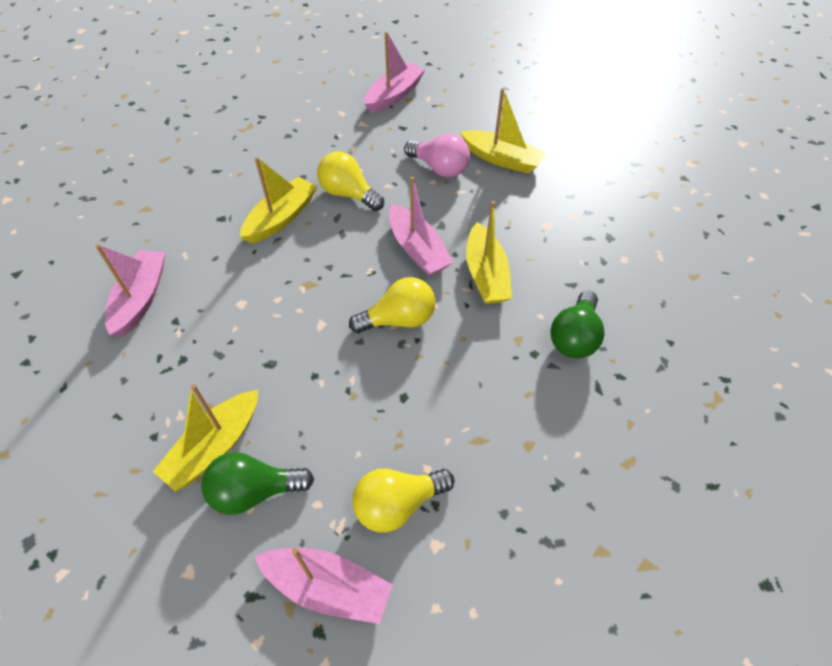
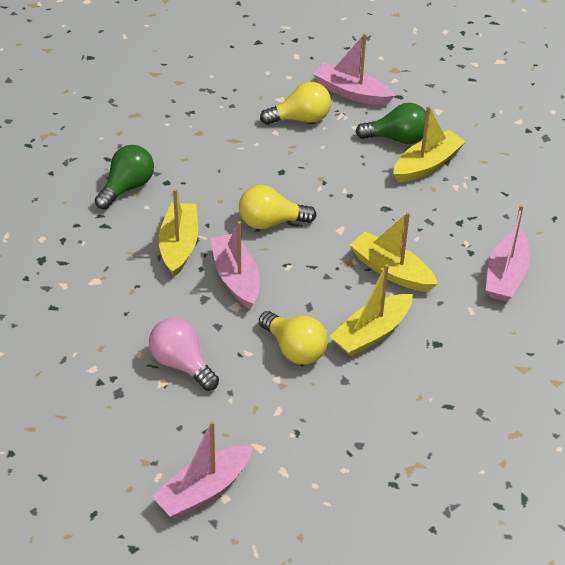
camera: 170 degrees left, 10 degrees down
(502, 159) = (104, 364): yellow boat -> yellow boat (391, 271)

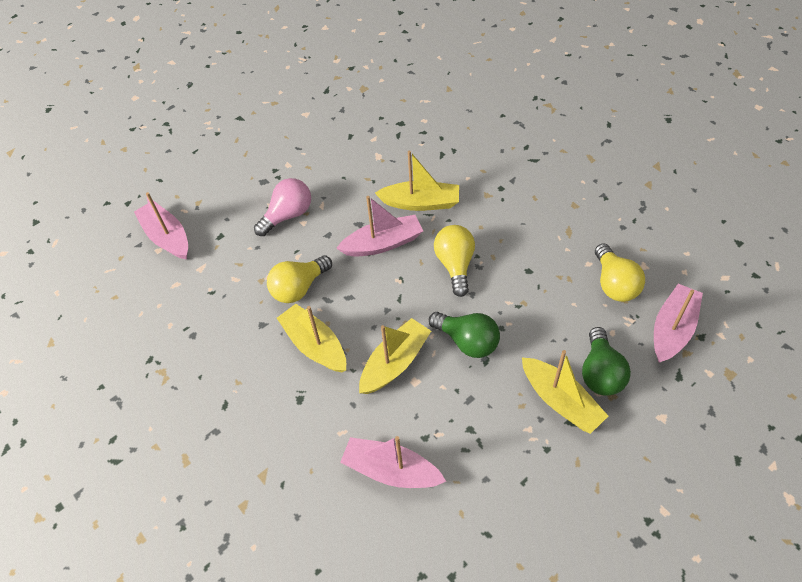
camera: 95 degrees right, 10 degrees up
(127, 187) = (490, 163): green light bulb -> green light bulb (467, 341)

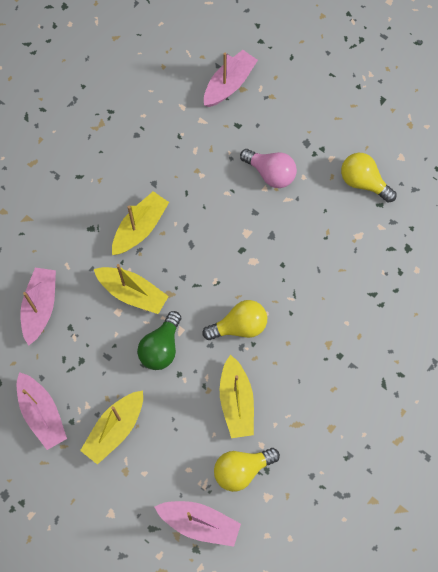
camera: 75 degrees right, 15 degrees up
(299, 288) = (194, 202): yellow light bulb -> yellow light bulb (363, 182)
(383, 243) = (252, 260): pink boat -> pink boat (42, 414)
(420, 203) = (306, 285): yellow boat -> yellow boat (236, 401)
(600, 373) = (146, 461): green light bulb -> none

